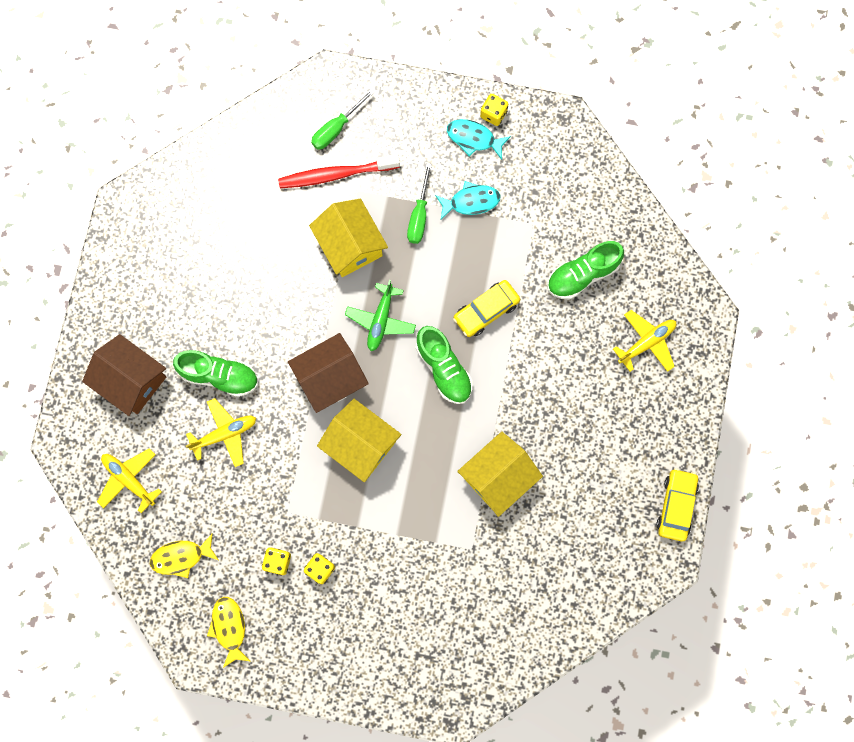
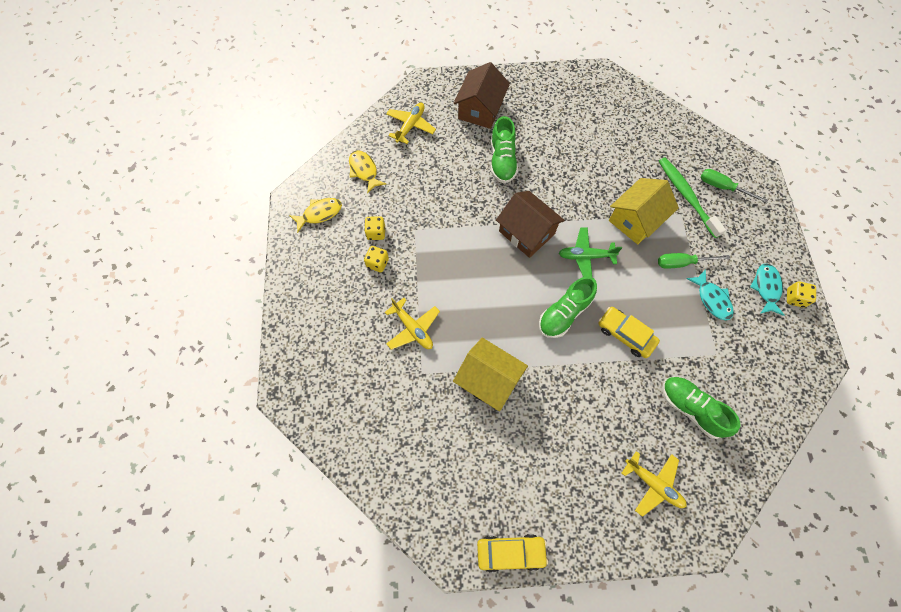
camera: 75 degrees right, 10 degrees down
(225, 434) = (461, 174): yellow plane -> yellow plane (412, 328)
(336, 175) = (686, 196): red toothbrush -> green toothbrush
(360, 444) = (482, 267): yellow house -> none

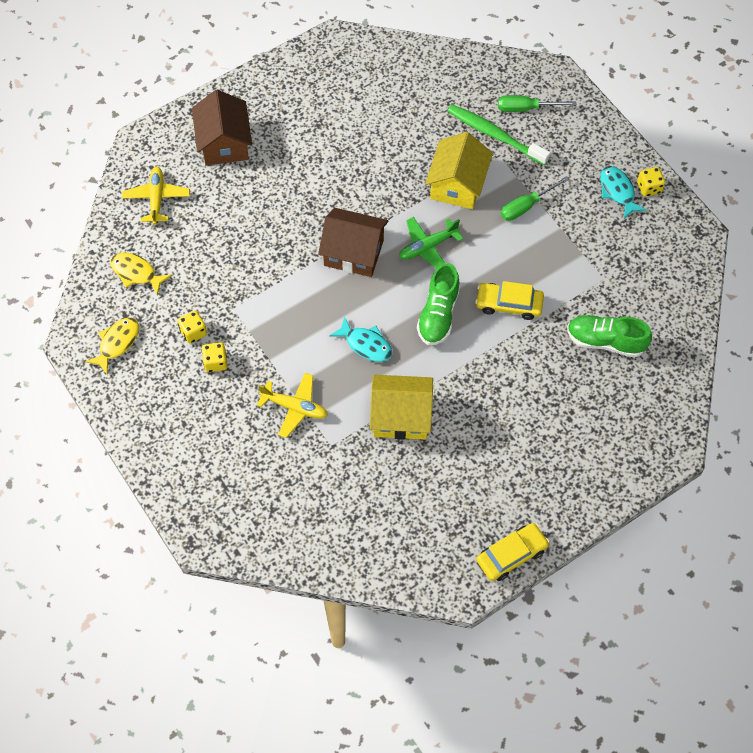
camera: 30 degrees left, 5 degrees down
(502, 160) = (283, 188): green shoe -> none
(653, 484) = (606, 427): yellow plane -> none
(712, 299) = (573, 228): turquoise fish -> turquoise fish (366, 344)

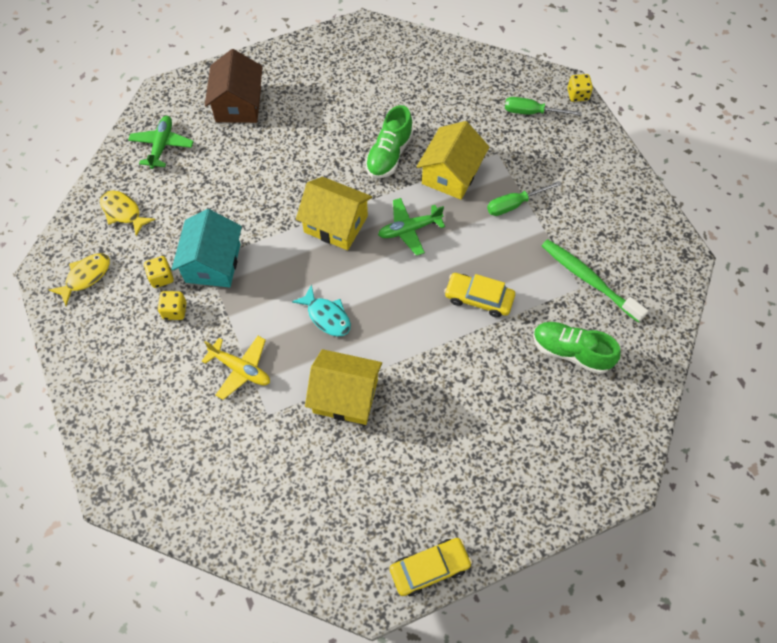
camera: 10 degrees right, 0 degrees up
(157, 198) = (162, 146): yellow plane -> green plane
(241, 310) = (213, 263): none -> turquoise house
(354, 253) = (336, 224): brown house -> yellow house
(438, 314) = (406, 297): green shoe -> green shoe (389, 155)
(495, 135) = (496, 133): green toothbrush -> green toothbrush (588, 280)
(617, 191) = (608, 203): turquoise fish -> none
(649, 188) = (640, 204): yellow dice -> yellow dice (577, 95)

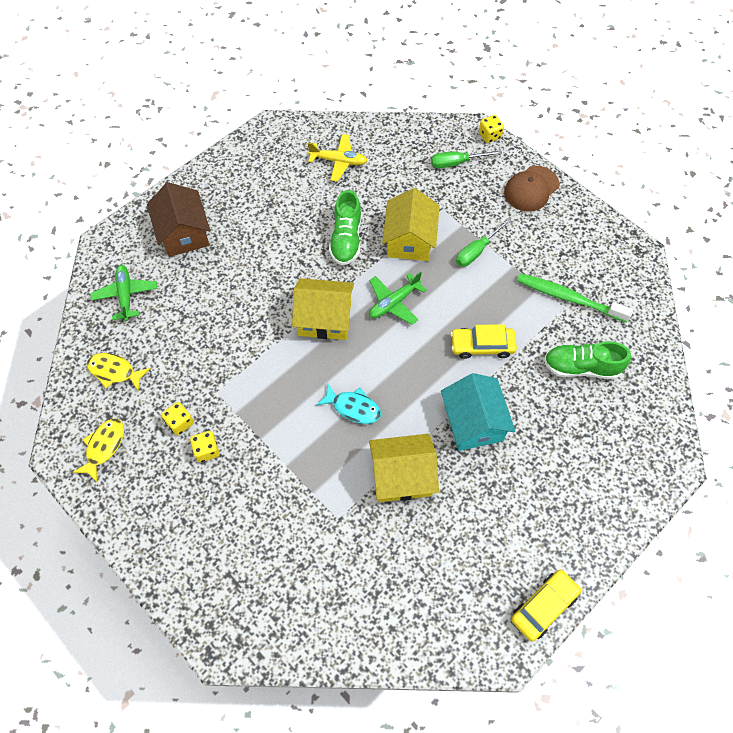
camera: 20 degrees left, 0 degrees up
(213, 263) = (224, 392): turquoise house -> turquoise house (473, 422)
(240, 369) = (294, 485): yellow plane -> yellow plane (338, 161)
(597, 160) = (531, 189): none -> brown cap

